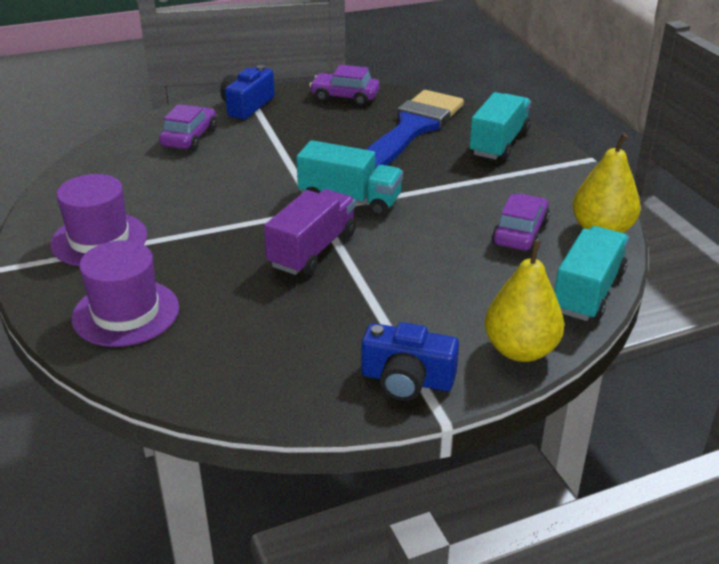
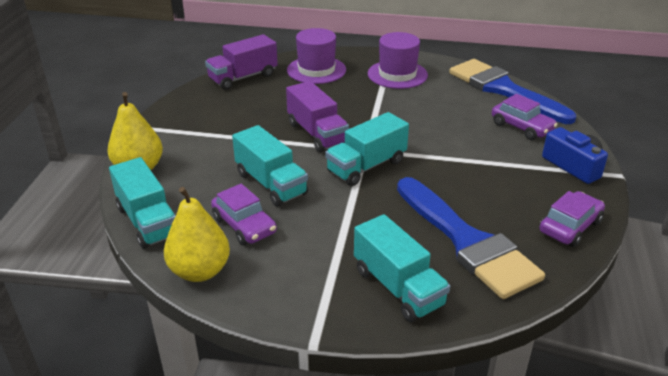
camera: 120 degrees right, 0 degrees up
(101, 161) = (504, 90): none -> blue brush
(201, 377) = (243, 77): none -> purple truck
(407, 380) = (168, 126): blue camera -> none
(441, 243) = (271, 184): none -> turquoise truck

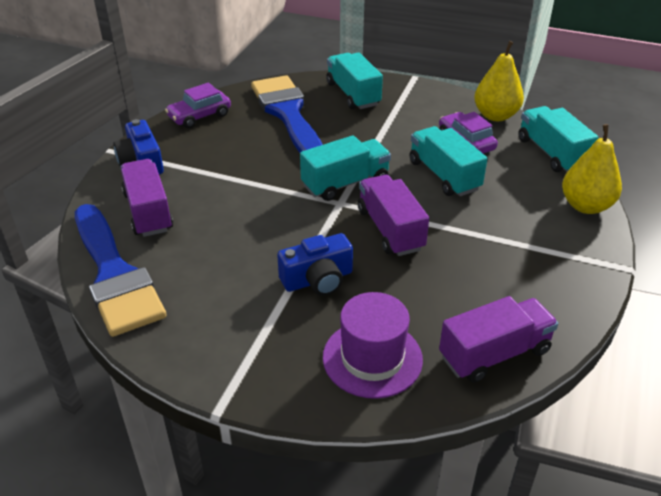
camera: 170 degrees left, 5 degrees up
(363, 100) = (318, 279): none -> blue camera
(397, 74) = (245, 329): purple hat -> none
(521, 127) = (148, 212): purple car -> purple truck

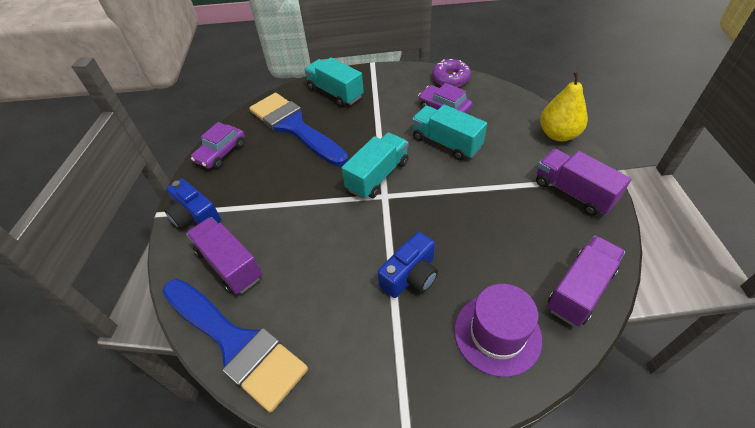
camera: 20 degrees left, 10 degrees up
(390, 229) = (437, 206): purple truck -> purple truck (573, 192)
(495, 115) = (450, 79): yellow pear -> purple donut
(551, 153) = (508, 98): turquoise truck -> none

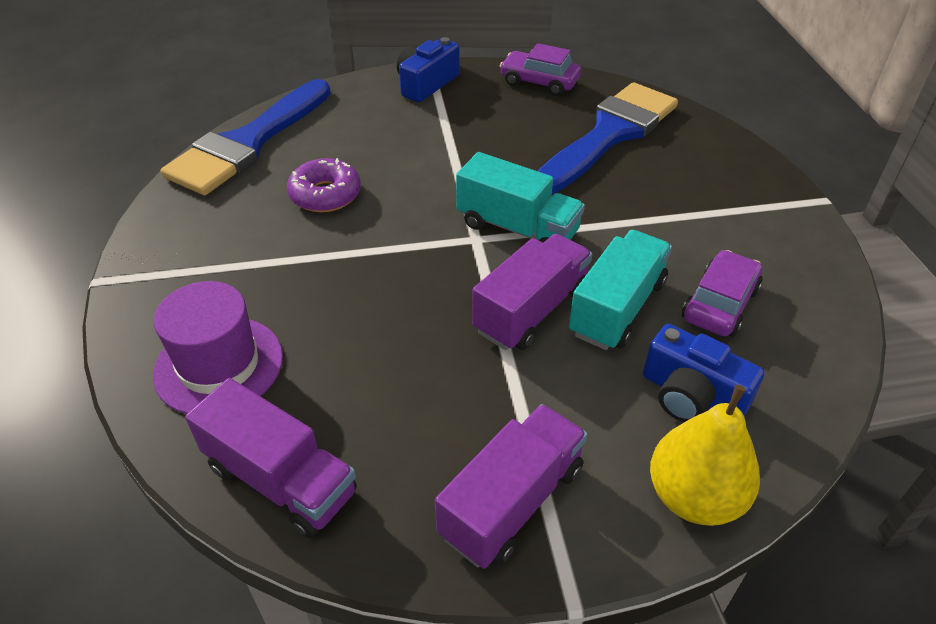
camera: 80 degrees right, 5 degrees down
(229, 264) = (352, 121): purple truck -> purple truck (531, 310)
(335, 93) = (712, 165): turquoise truck -> none
(410, 276) = (325, 273): blue camera -> blue camera (691, 395)
(450, 79) = (827, 313): purple donut -> purple donut (325, 195)

